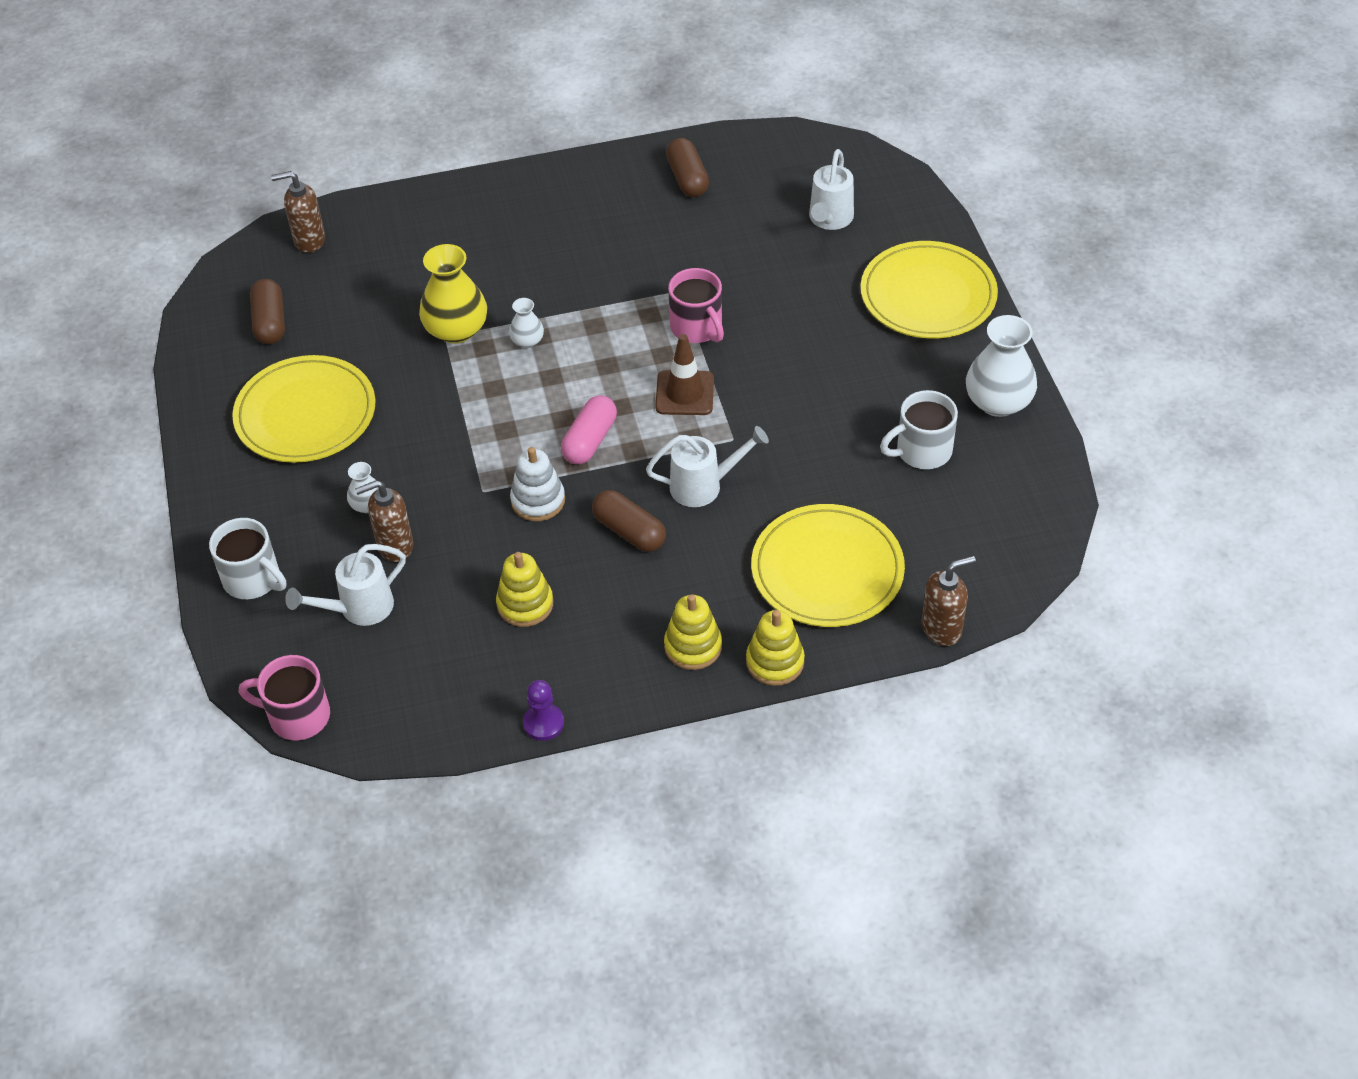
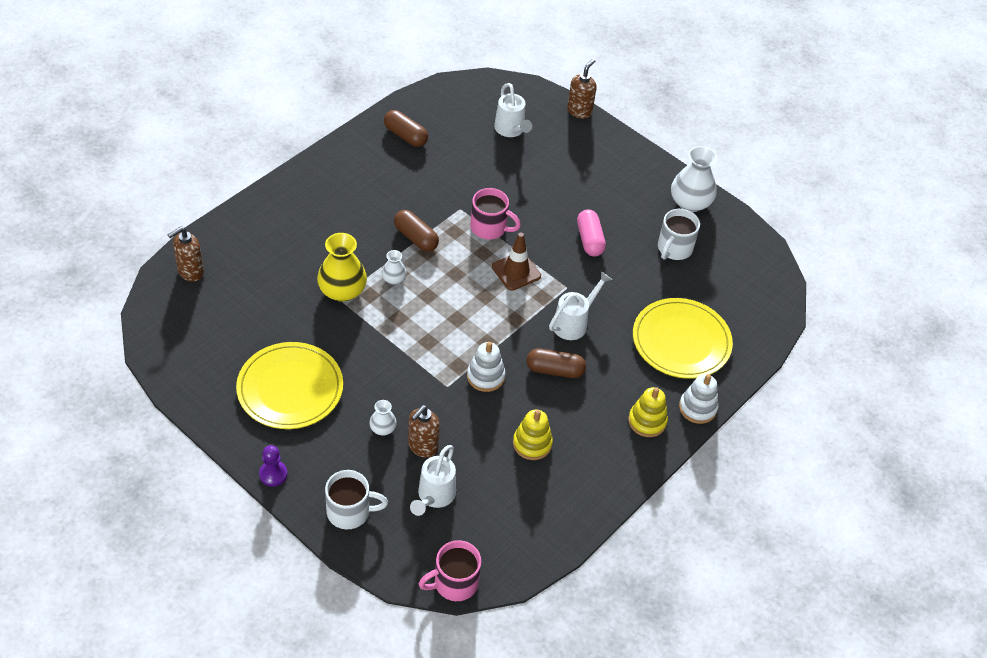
camera: 40 degrees left, 0 degrees up
(270, 322) = (212, 338): brown capsule -> brown capsule (416, 238)
(543, 723) = (603, 509): purple pawn -> purple pawn (273, 474)
(590, 440) = (485, 325): pink capsule -> pink capsule (589, 240)
(775, 662) = (697, 408): yellow stacking toy -> white stacking toy
(928, 295) = (603, 154): yellow plate -> none
(942, 629) = (766, 346): brown soap dispenser -> brown soap dispenser (579, 111)

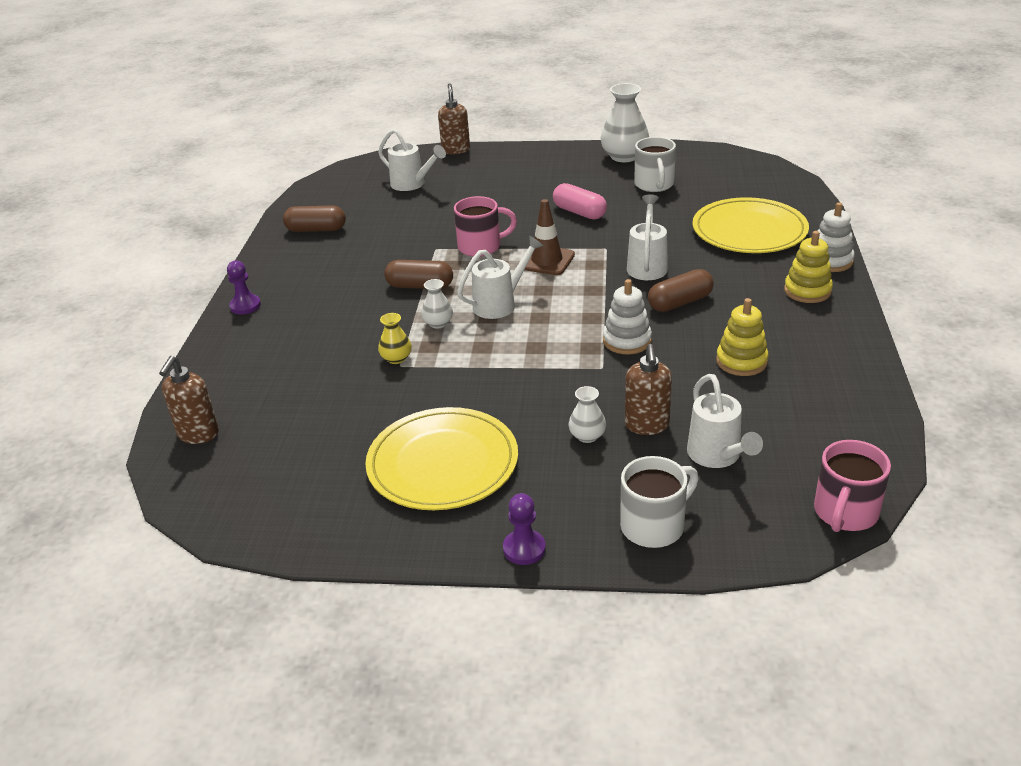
camera: 30 degrees left, 15 degrees down
(301, 181) = (245, 306): none -> purple pawn
(342, 291) = (396, 358): yellow vase -> yellow vase, size x0.51
(446, 289) = (499, 304): none -> white watering can

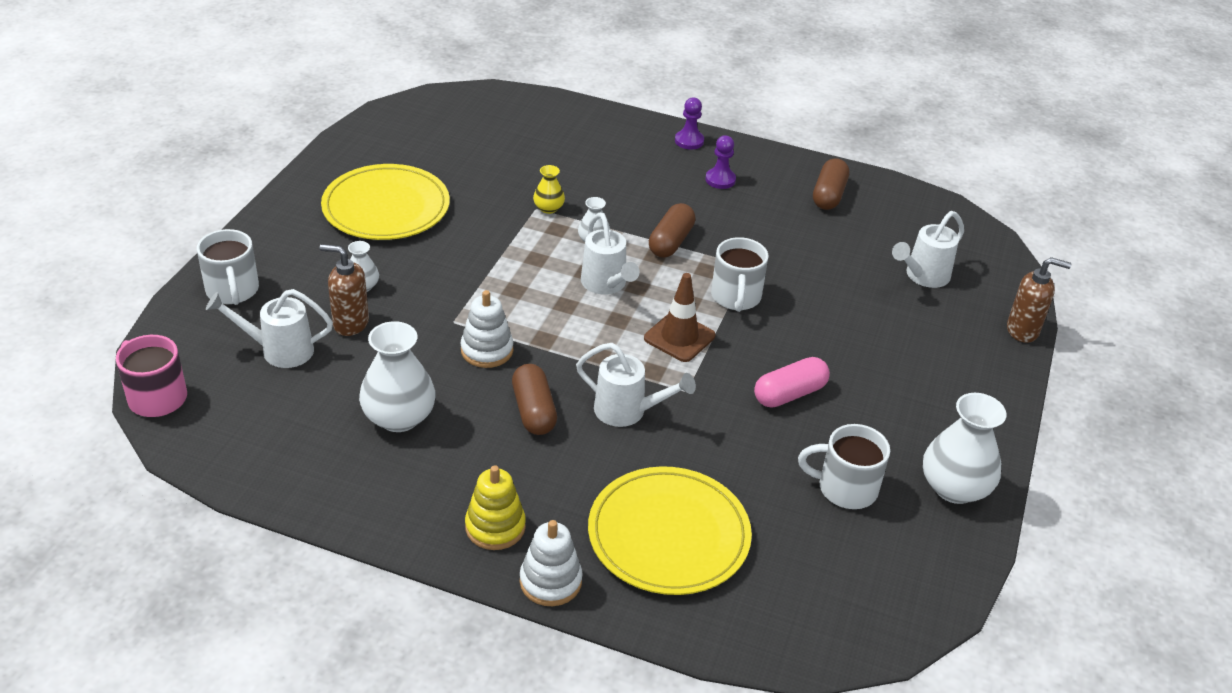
camera: 100 degrees right, 5 degrees up
(198, 434) = (506, 107): brown soap dispenser -> none
(481, 247) = (736, 297): pink mug -> white mug
(524, 549) = (263, 225): purple pawn -> purple pawn (720, 180)
(741, 361) = (399, 417): yellow stacking toy -> white vase

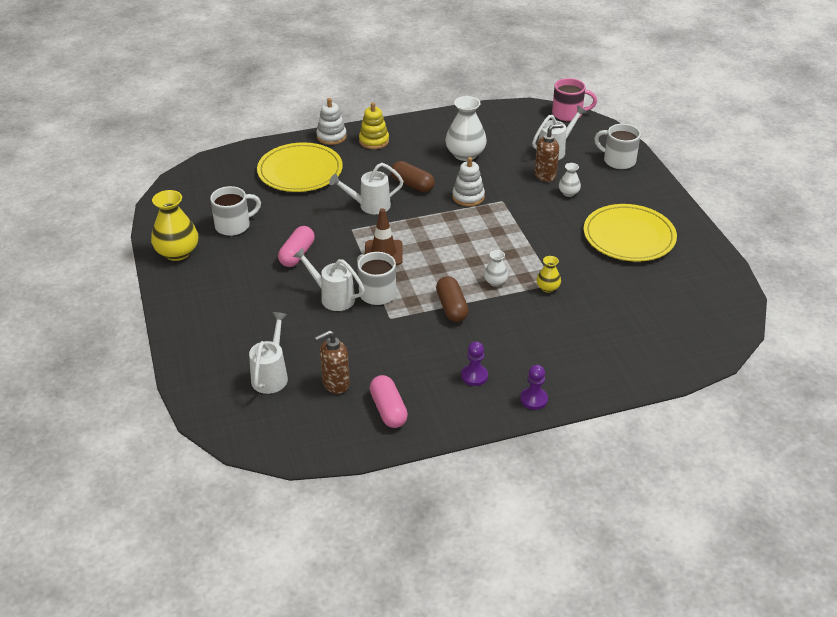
camera: 145 degrees right, 0 degrees up
(606, 284) = (455, 260): white watering can -> white watering can (333, 297)
(828, 195) = (388, 410): brown capsule -> pink capsule
(954, 487) = (177, 252): white vase -> yellow vase
(1023, 330) = (180, 369): brown soap dispenser -> brown soap dispenser (335, 383)

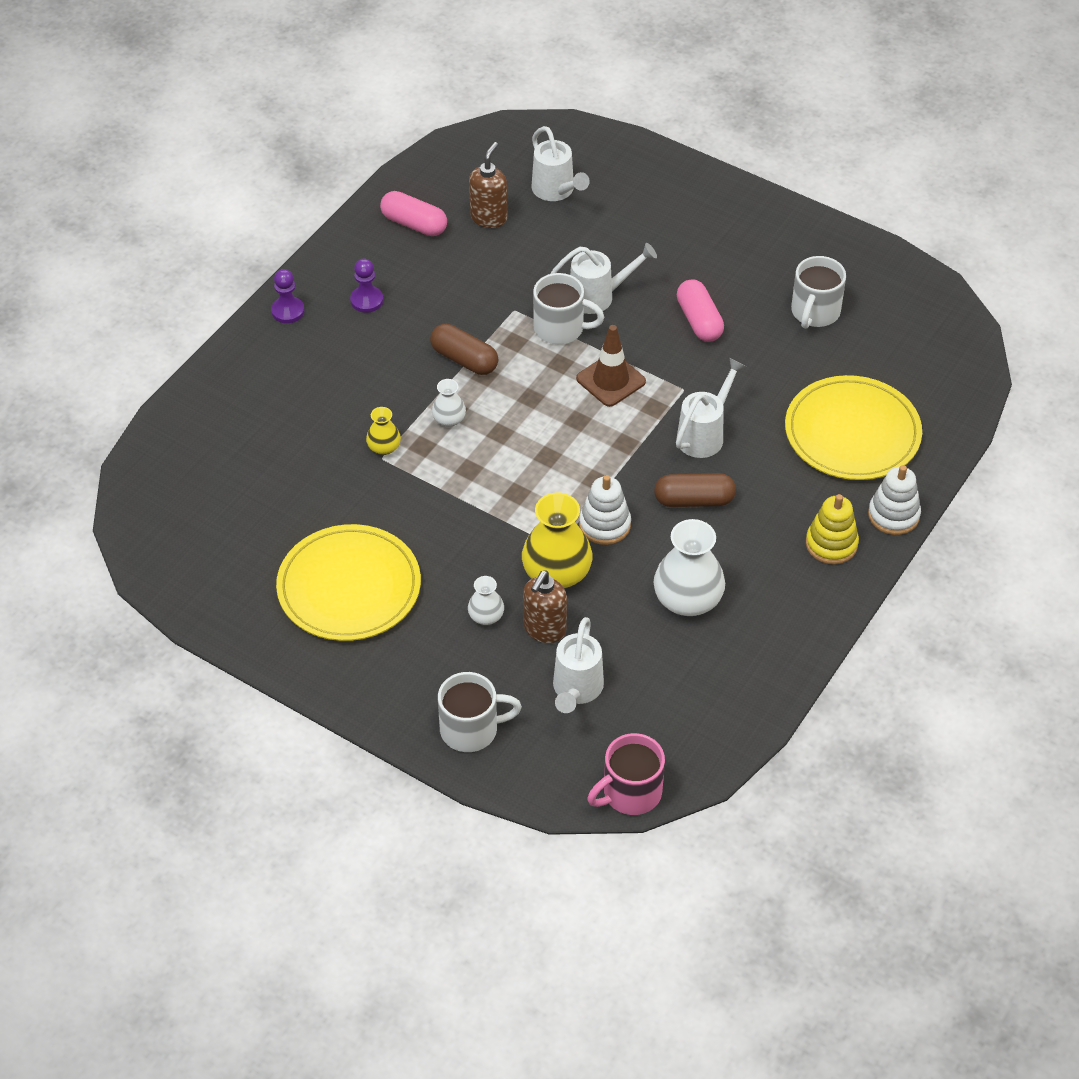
camera: 140 degrees right, 10 degrees up
(177, 252) = (822, 247): yellow vase -> yellow vase (556, 573)

